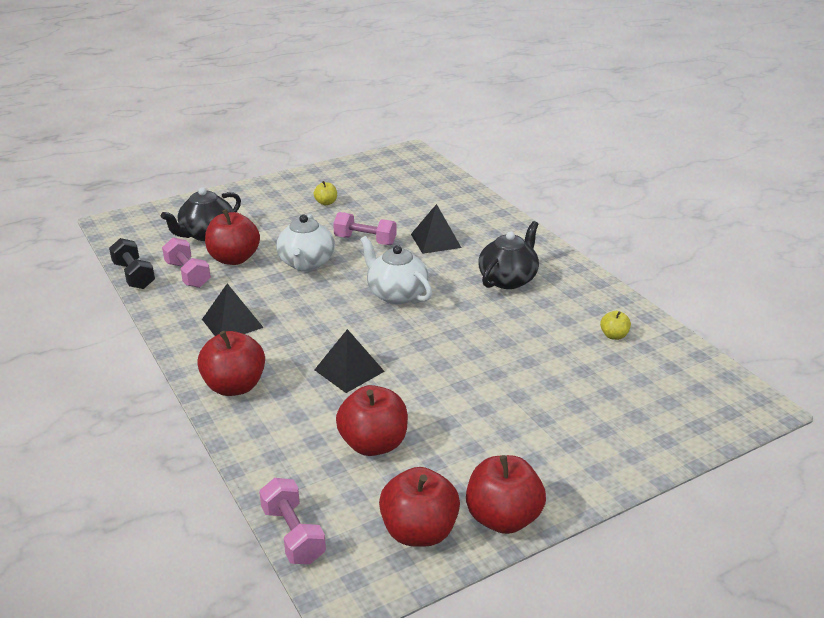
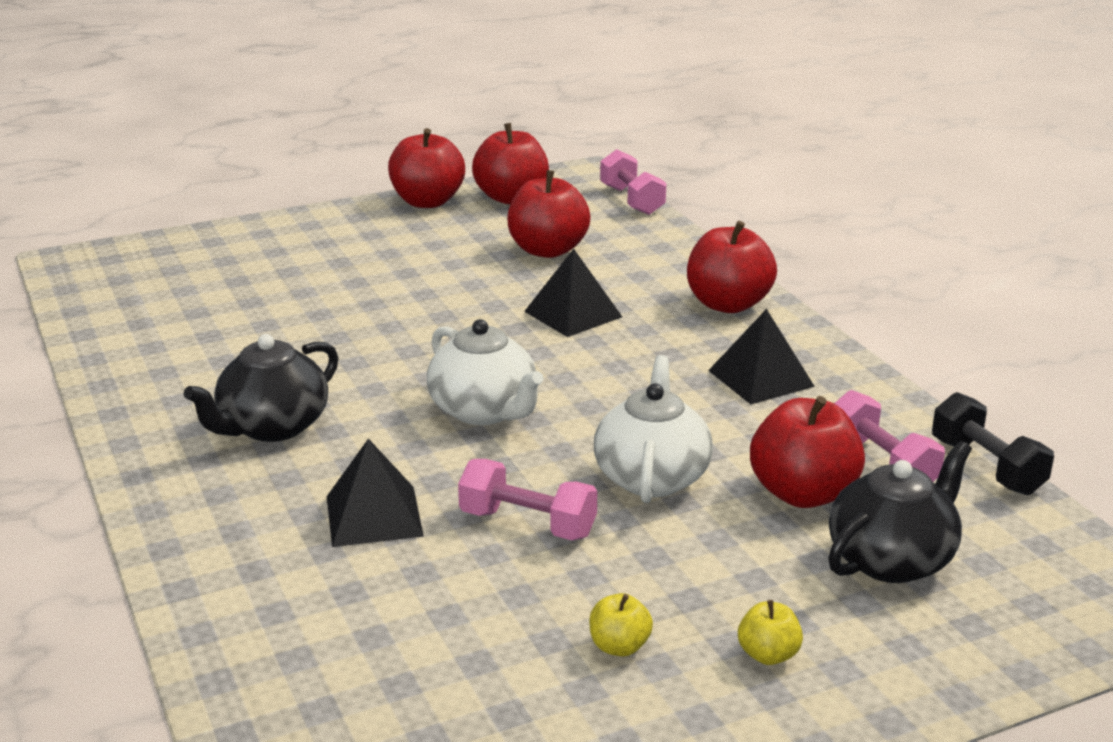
camera: 175 degrees left, 5 degrees down
(614, 335) = (169, 337): yellow apple -> yellow apple (768, 655)

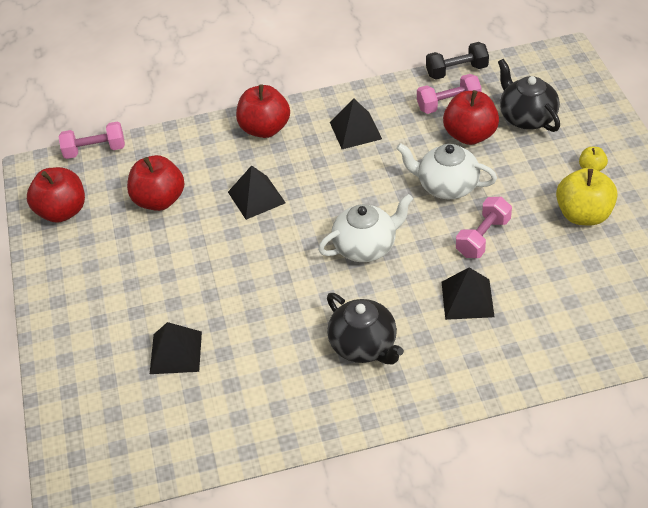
camera: 75 degrees left, 20 degrees up
(268, 294) = (176, 352): none -> black pyramid
(427, 202) = (48, 258): red apple -> none
(619, 646) = (583, 215): yellow apple -> yellow apple, size x2.05

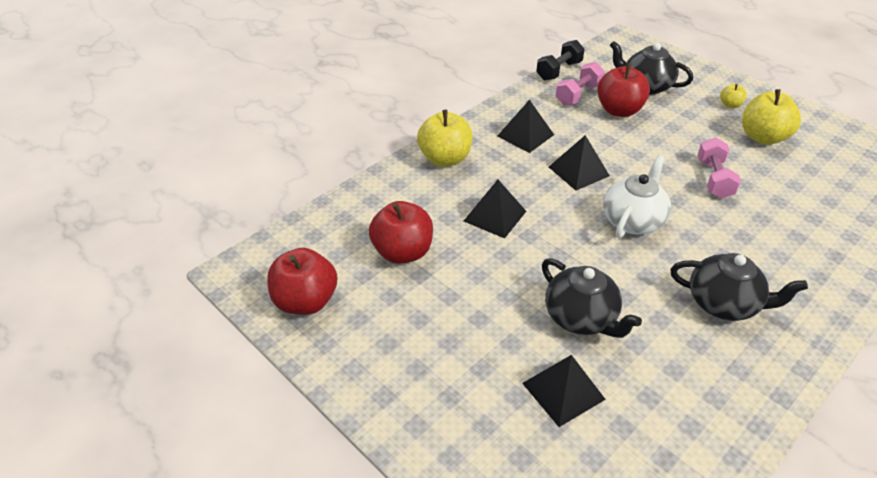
camera: 35 degrees left, 5 degrees down
(95, 150) = (290, 231): pink dumbbell -> none
(241, 307) = (581, 318): none -> black teapot
(265, 129) = (445, 159): red apple -> yellow apple
(446, 186) = (643, 152): white teapot -> none
(467, 299) = (757, 230): black pyramid -> black pyramid (578, 171)

